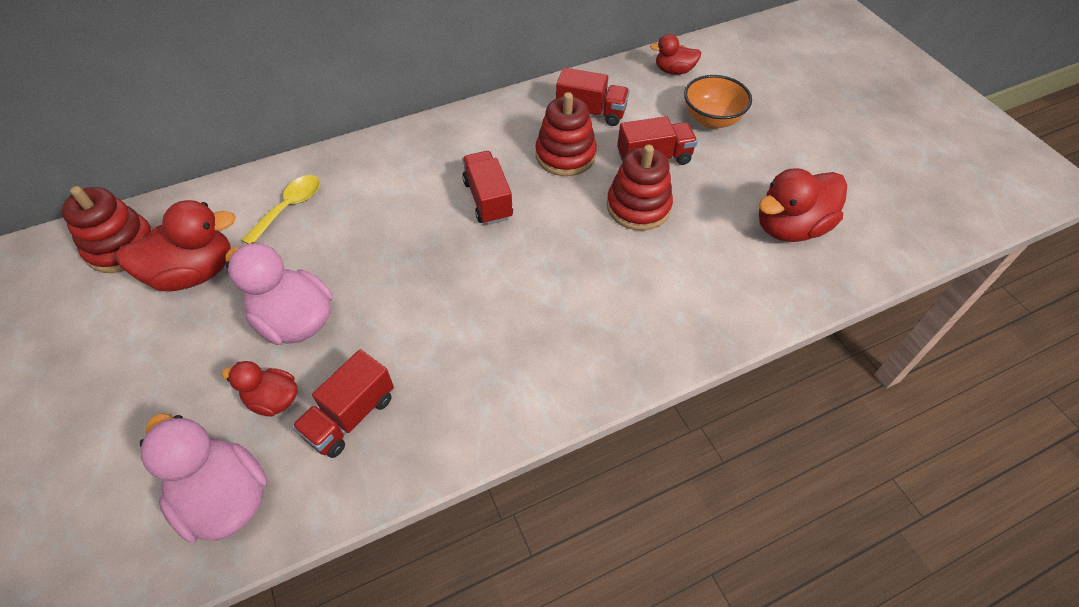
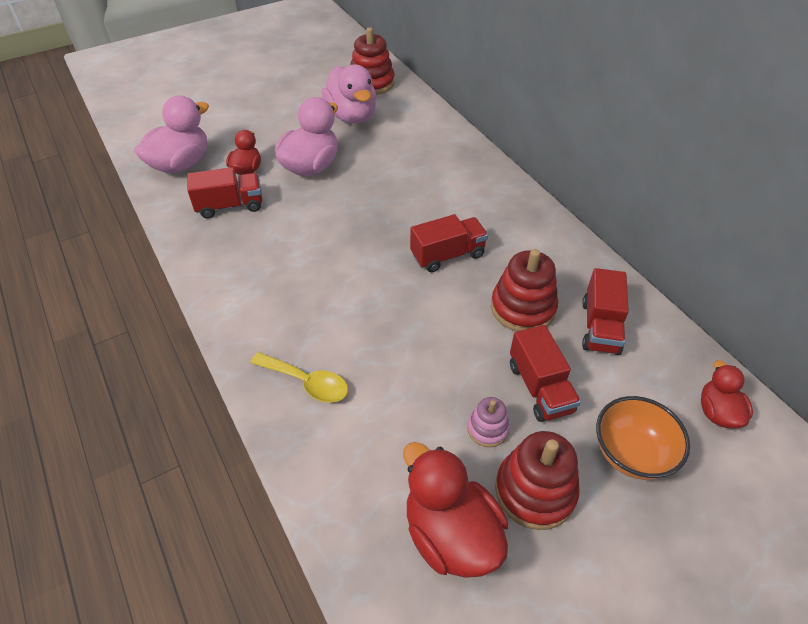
camera: 85 degrees right, 5 degrees down
(194, 273) = (352, 116): red duck -> pink duck
(289, 207) = (419, 144): yellow spoon -> yellow spoon (307, 382)
(350, 416) = (230, 206): red truck -> red truck turned 135 degrees clockwise
(638, 207) = (459, 373): red stacking toy -> red stacking toy (535, 491)
(695, 195) = (487, 429): none -> pink stacking toy

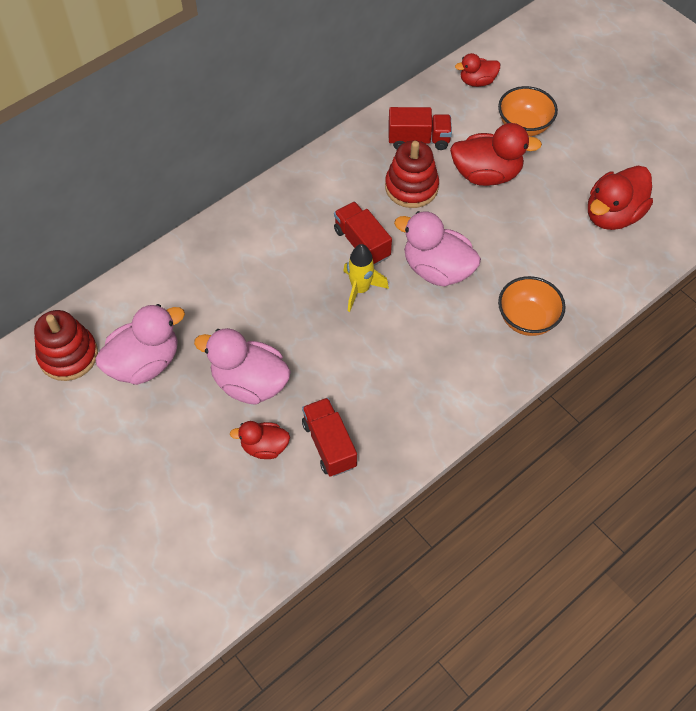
camera: 100 degrees left, 10 degrees up
(181, 164) = (265, 524): pink duck -> pink duck (437, 269)
(307, 382) = (527, 319): yellow spoon -> orange bowl
(389, 246) = (360, 289): none -> yellow rocket
(487, 429) = (530, 202): pink stacking toy -> none
(535, 491) = (568, 174): red stacking toy -> none
(539, 388) = (486, 174): red truck -> red duck

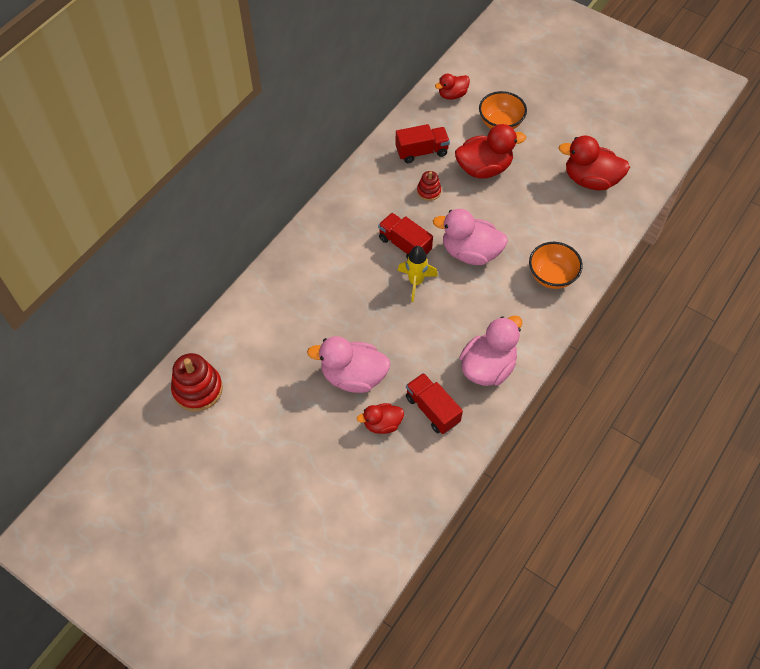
camera: 15 degrees left, 0 degrees up
(145, 363) = (263, 380): pink duck -> pink duck (488, 367)
(411, 187) = (429, 191): red stacking toy -> red stacking toy, size x0.55
(613, 215) = (590, 180): red duck -> red duck turned 75 degrees clockwise

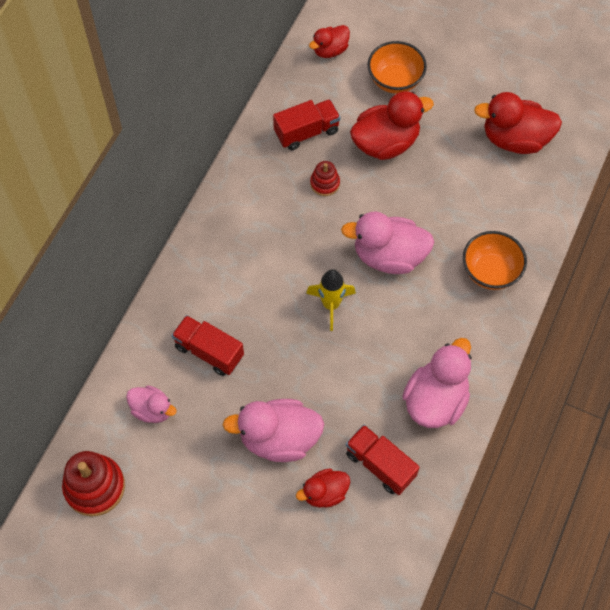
camera: 10 degrees left, 5 degrees up
(256, 339) = (152, 410): none -> pink duck
(404, 245) = (308, 258): red truck -> red truck (209, 351)

